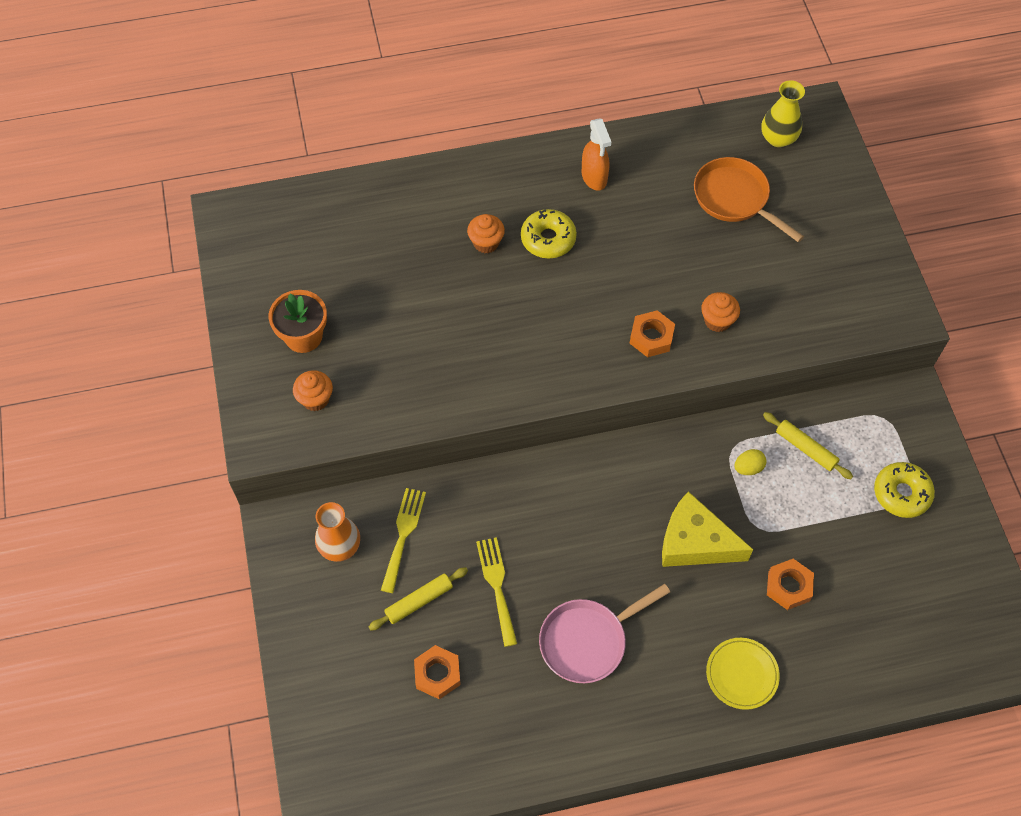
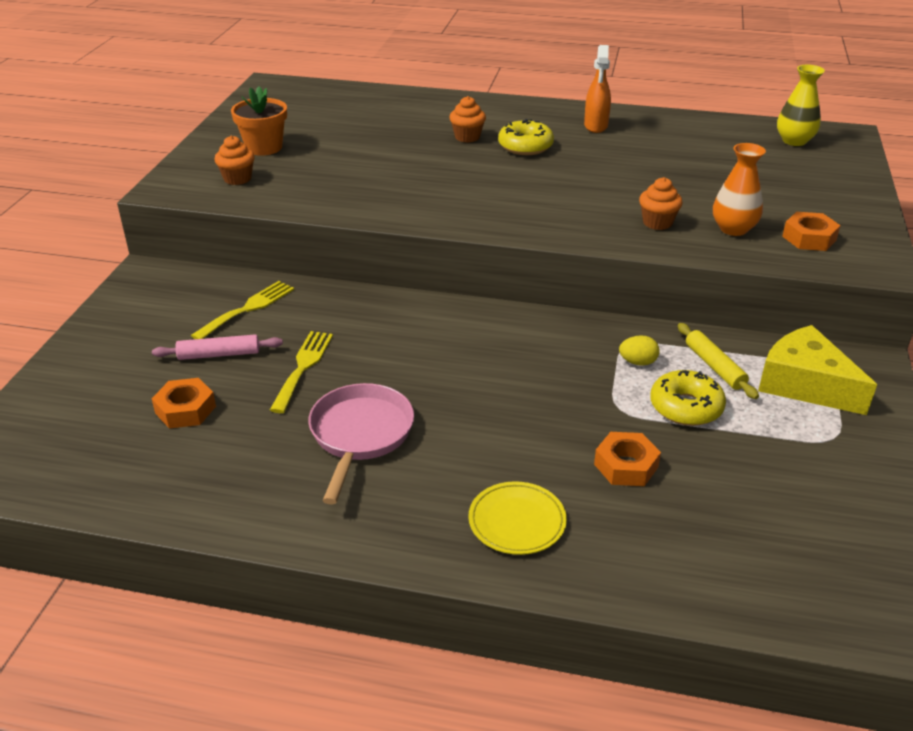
camera: 25 degrees right, 25 degrees down
(340, 546) = (184, 299): orange vase -> orange vase (733, 229)
(419, 601) = (219, 354): yellow rolling pin -> pink rolling pin
(587, 641) = (360, 435): pink pan -> pink pan turned 105 degrees clockwise
(651, 337) = (580, 217): orange nut -> orange nut (809, 238)
(695, 542) = (538, 398): yellow cheese -> yellow cheese (805, 384)
(734, 198) = (726, 162): orange pan -> none
(901, 493) = (816, 432): yellow donut -> yellow donut (686, 407)

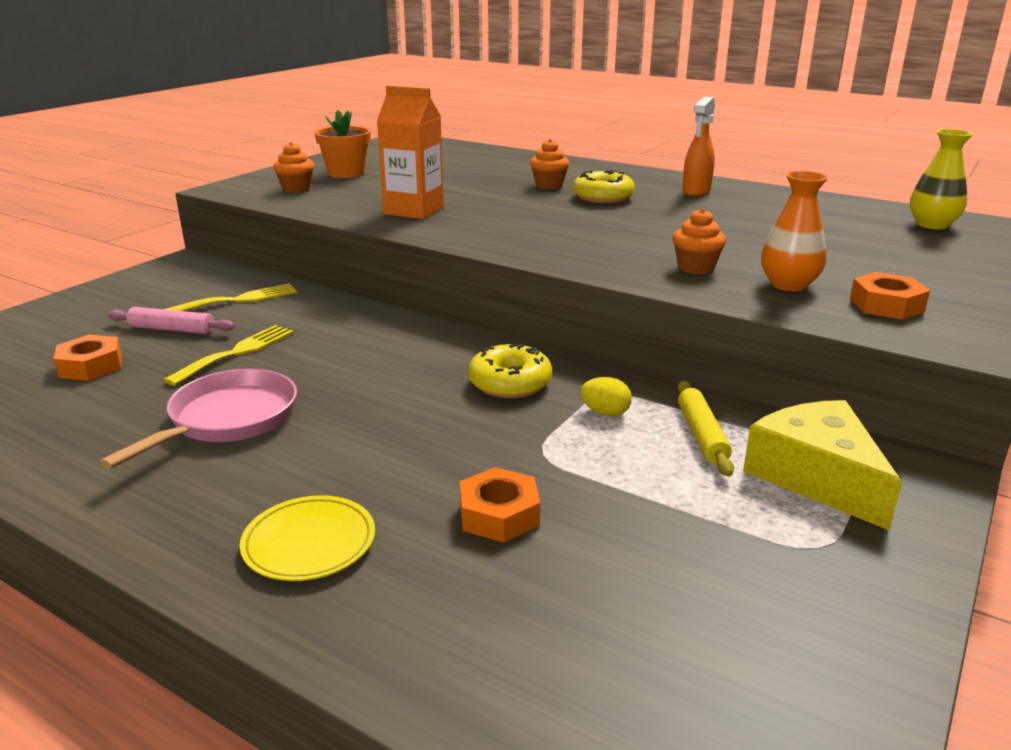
camera: 20 degrees right, 10 degrees down
(376, 191) = (414, 211): none -> orange carton
(686, 407) = (630, 469): yellow donut -> yellow donut (510, 383)

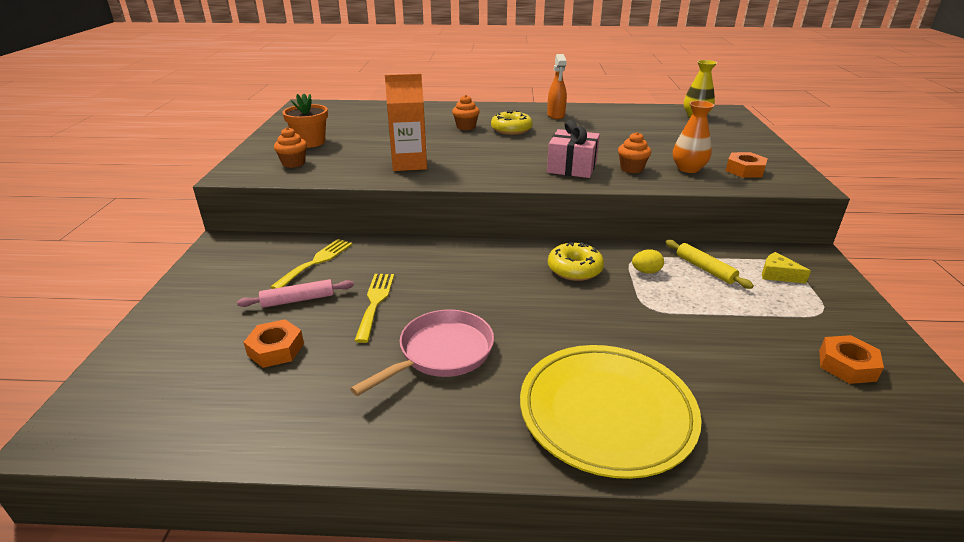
camera: 30 degrees left, 5 degrees up
(228, 420) = (441, 353): pink pan -> pink pan turned 45 degrees clockwise
(309, 543) = (606, 412): yellow plate -> yellow plate, size x1.96
(499, 514) = (676, 352): orange nut -> orange nut (847, 365)
(610, 250) = (572, 167): none -> pink gift
(817, 477) = (778, 275): yellow cheese -> yellow cheese, size x0.50

